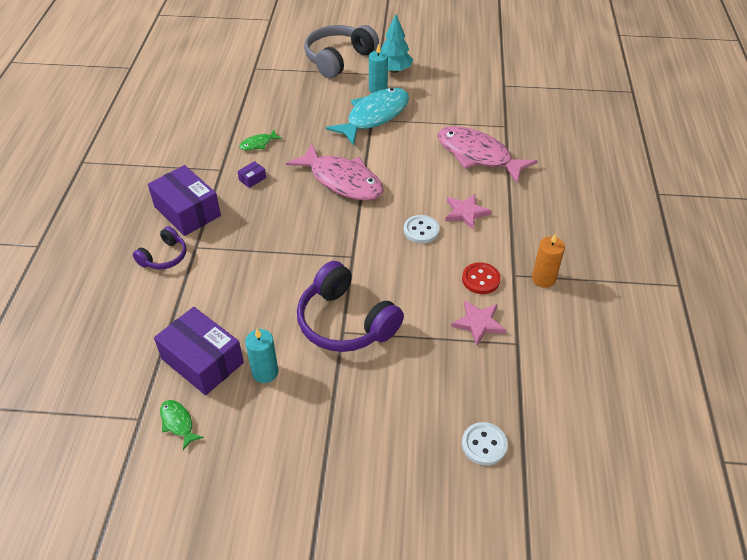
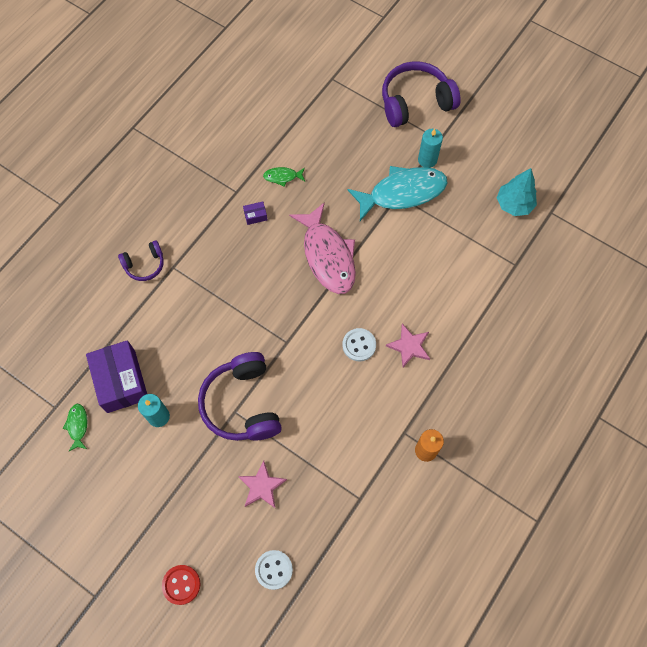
camera: 30 degrees right, 20 degrees up
(187, 211) = (186, 225): purple box -> none
(338, 59) = (415, 102): grey headphones -> purple headphones
(394, 70) = (458, 142): turquoise tree -> turquoise tree (514, 204)
(478, 155) = (465, 287): pink fish -> none
(478, 323) = (343, 463): pink star -> pink star (262, 486)
(480, 279) = (374, 422): red button -> red button (181, 584)

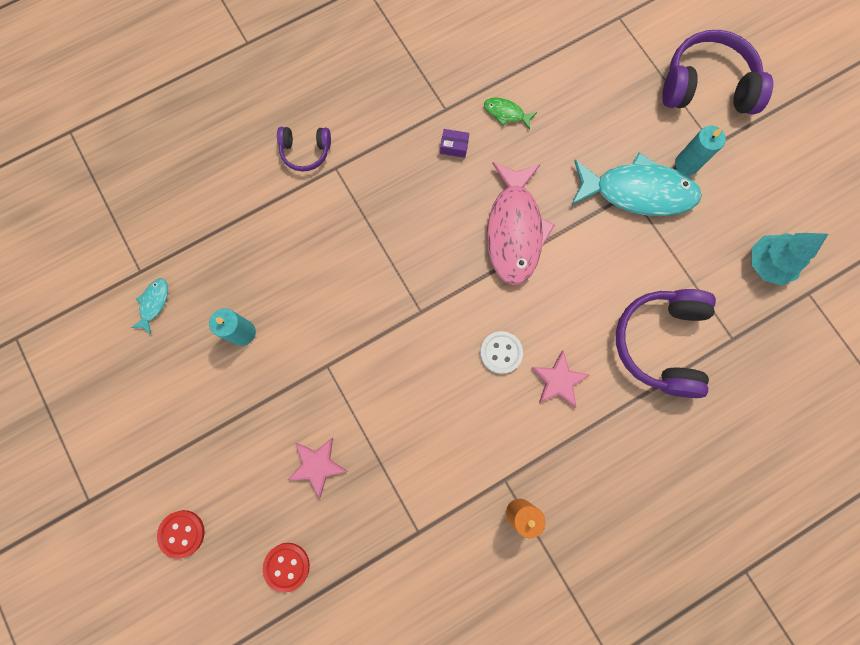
camera: 25 degrees right, 10 degrees up
(78, 426) = (154, 303): green fish -> turquoise fish
(121, 381) = (221, 274): purple box -> none
(242, 404) = (339, 361): purple headphones -> purple headphones (660, 343)
(274, 570) = (287, 566): white button -> red button

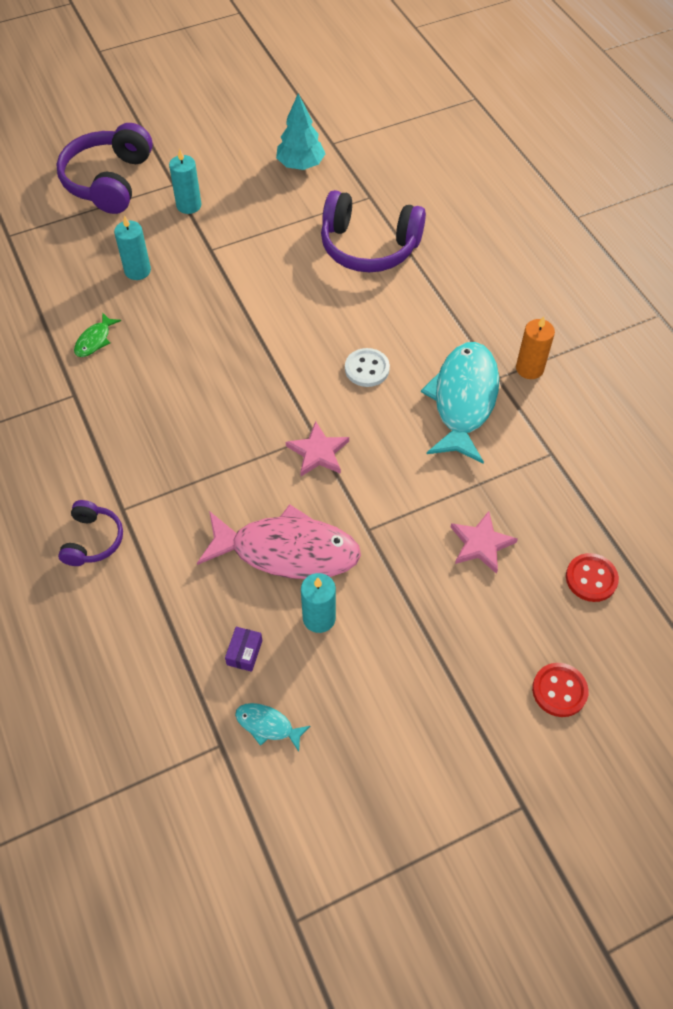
camera: 85 degrees left, 20 degrees down
(454, 147) = (123, 390): purple box -> purple box (244, 652)
(514, 230) = (234, 345): pink fish -> pink fish (287, 551)
(558, 380) = (399, 325): pink star -> pink star (318, 452)
(593, 133) = (137, 271): none -> turquoise candle
(637, 192) = (211, 244): turquoise fish -> turquoise fish (463, 400)

